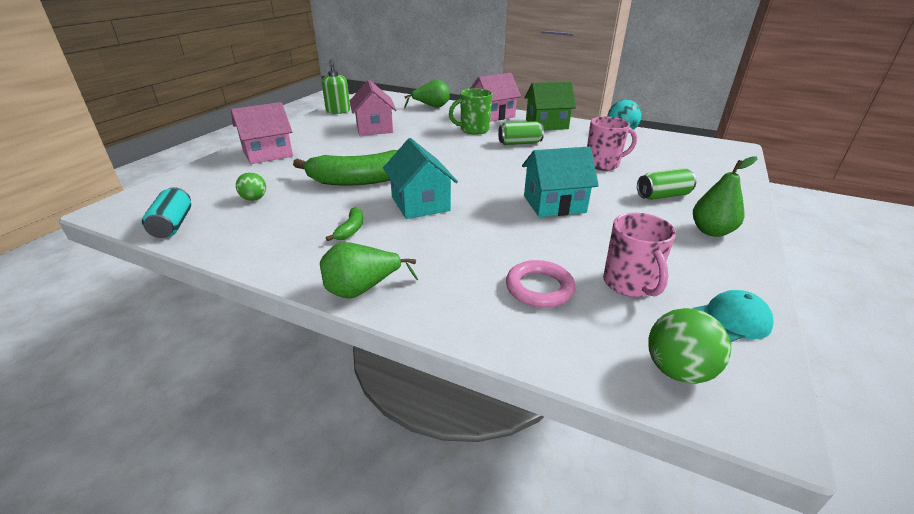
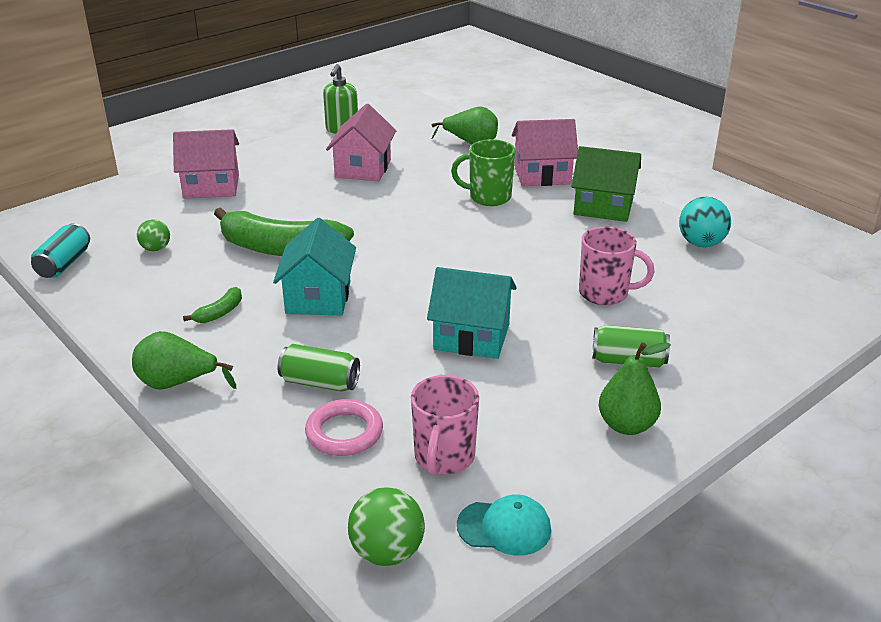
camera: 25 degrees right, 0 degrees up
(519, 143) = (528, 233): green can -> green can (320, 382)

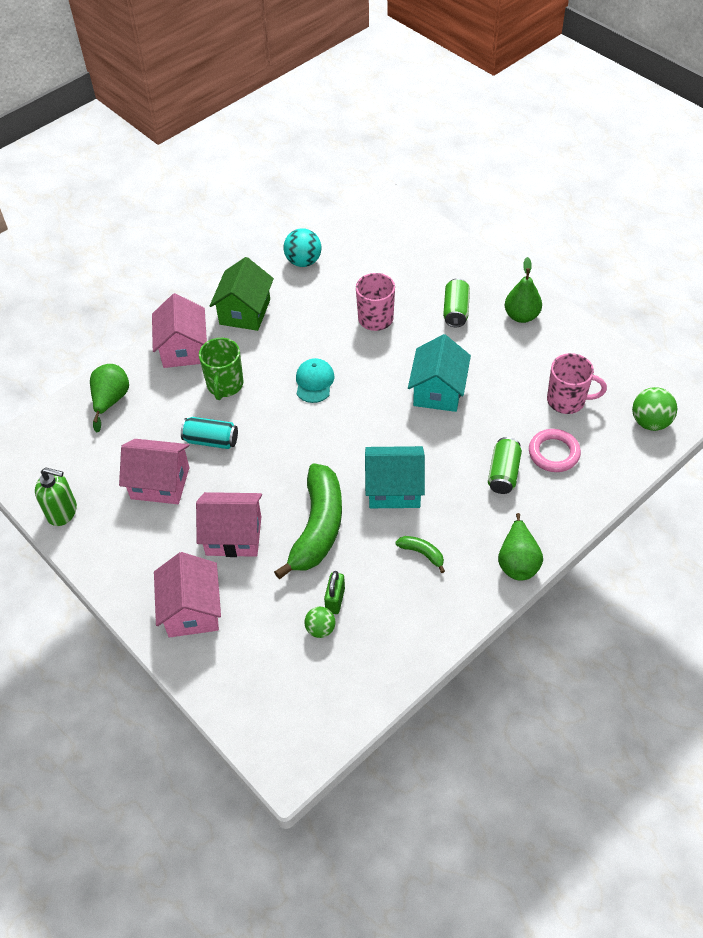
camera: 90 degrees left, 20 degrees up
(64, 264) = (351, 702): turquoise can -> turquoise can (211, 440)
(185, 257) = (335, 600): none -> green padlock
(287, 204) = (233, 536): none -> pink house
(504, 527) = (619, 372): turquoise cap -> turquoise cap (314, 382)

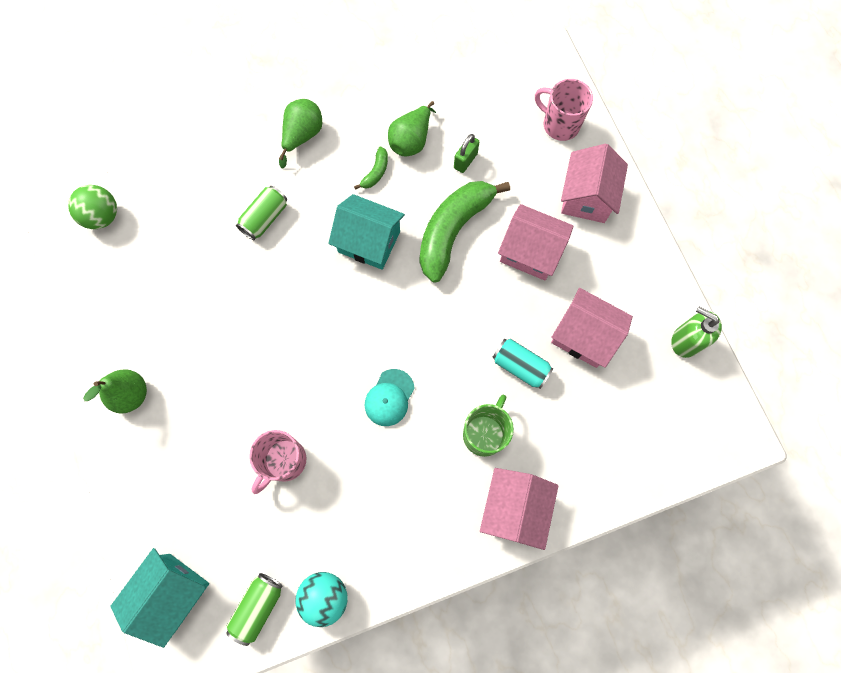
camera: 160 degrees left, 20 degrees up
(111, 401) = (612, 464): green pear -> green pear (411, 141)
(245, 312) = (426, 538): green house -> none
(320, 629) = (486, 142): green ball -> none
(422, 553) = (375, 172): green banana -> green banana turned 120 degrees counterclockwise
(438, 391) = (272, 333): turquoise house -> turquoise house (172, 592)
(456, 311) = (194, 433): green can -> green can (258, 607)
(553, 453) = (209, 220): pink ring -> none
(567, 401) = (159, 270): pink mug -> pink mug (560, 124)

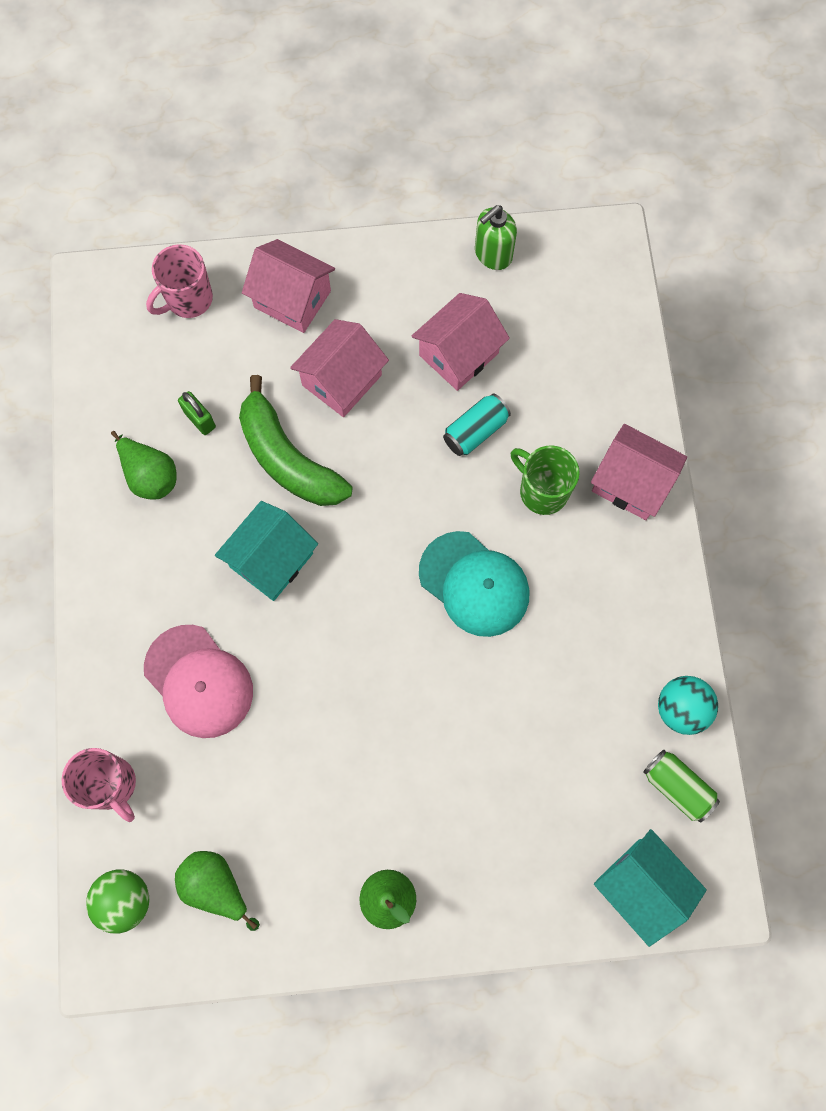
camera: 75 degrees left, 0 degrees up
(265, 218) = (198, 681): green can -> pink cap
(284, 461) = (519, 723): pink mug -> pink mug (111, 784)
(302, 136) = (96, 608): green pear -> green pear (216, 886)
(375, 172) = (179, 529): green banana -> none
(389, 397) = (474, 584): turquoise cap -> turquoise cap, size x1.66

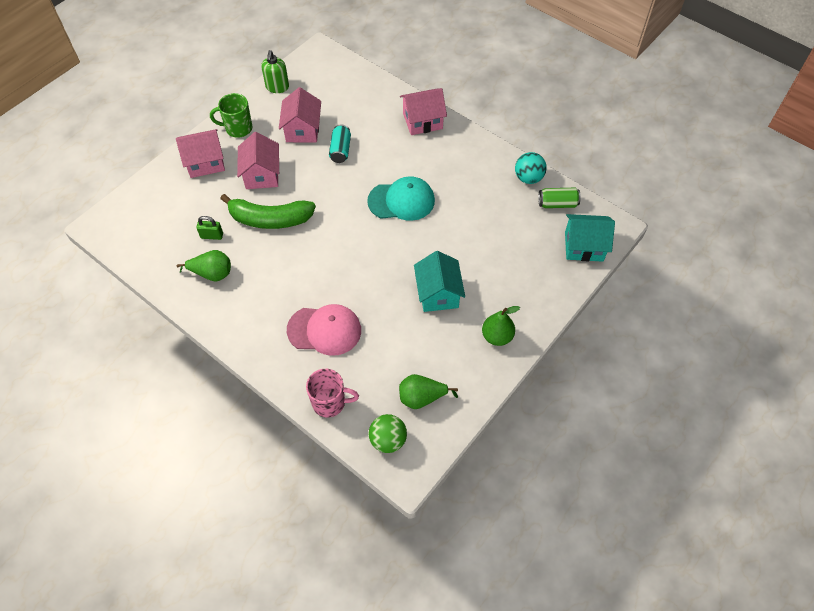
camera: 45 degrees left, 15 degrees down
(188, 299) = (155, 197): pink mug -> none
(271, 560) = (305, 260): turquoise house -> turquoise house (438, 293)
(542, 491) = (391, 149): green mug -> green mug (238, 128)

